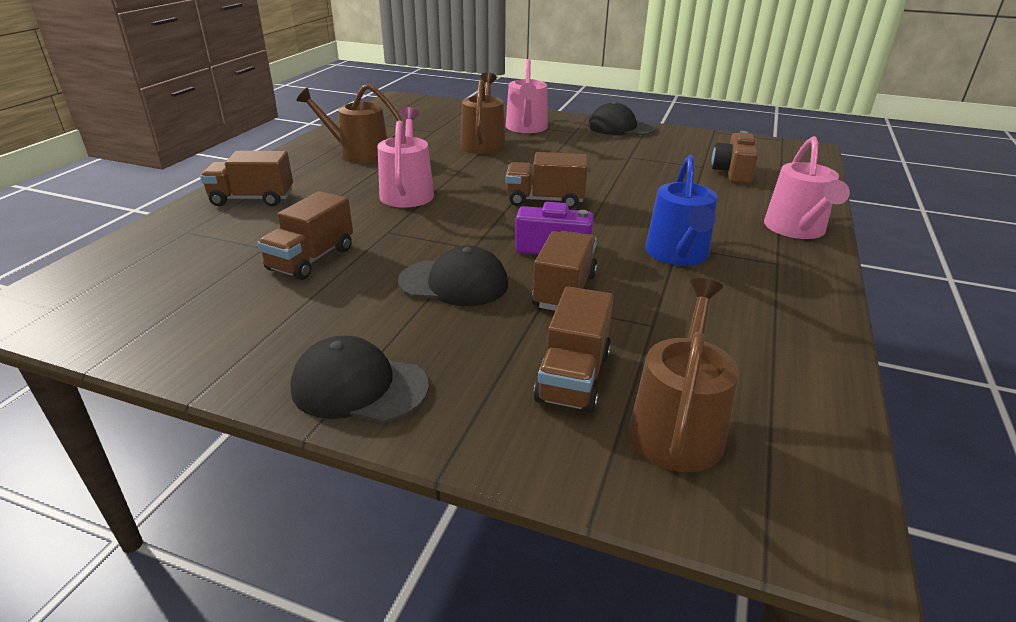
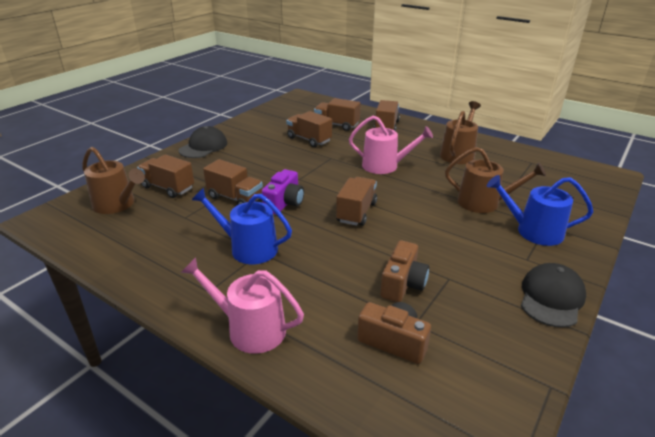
camera: 105 degrees right, 0 degrees up
(238, 241) = (337, 125): none -> brown truck
(454, 283) = (264, 170): black cap -> none
(526, 128) = (533, 231): pink watering can -> blue watering can
(657, 172) = (403, 284): none -> brown camera

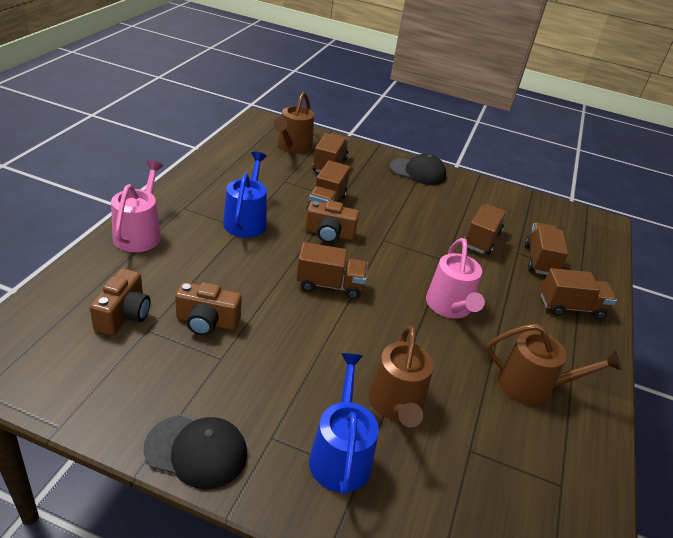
camera: 70 degrees right, 5 degrees up
(284, 203) = (329, 234): purple camera -> brown camera

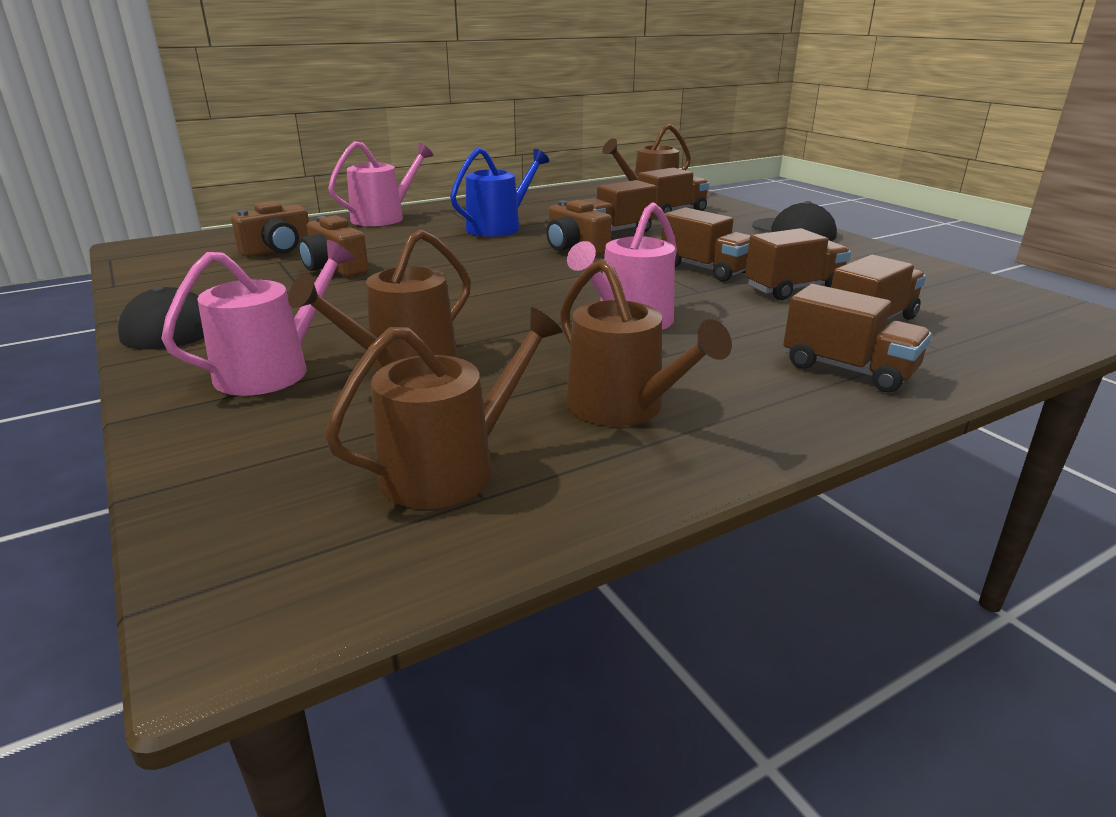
camera: 45 degrees right, 10 degrees down
(330, 285) = (503, 276): brown truck -> brown truck (705, 269)
(340, 455) = (272, 370): blue watering can -> pink watering can
(528, 476) = (450, 468): none -> brown watering can

